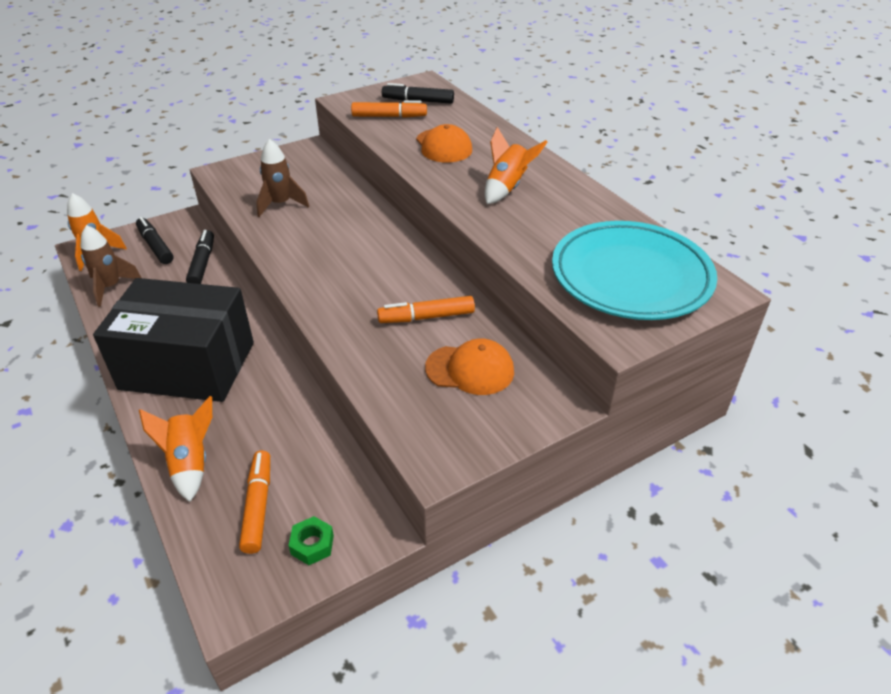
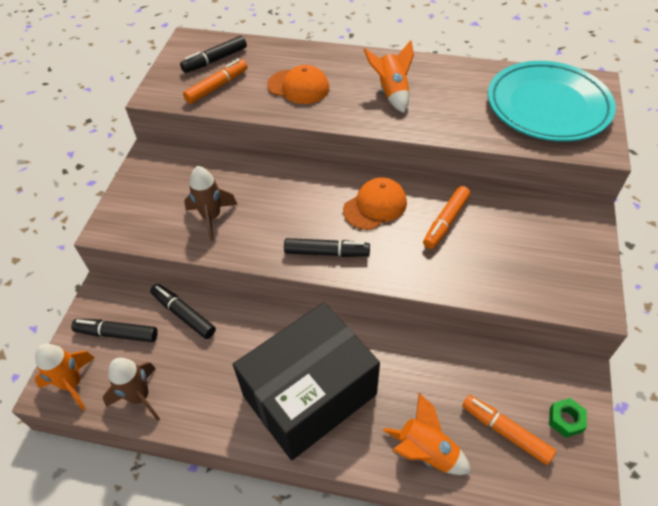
camera: 45 degrees left, 10 degrees up
(309, 273) = (327, 252): none -> black marker
(470, 369) = (520, 234): orange cap -> orange cap (375, 206)

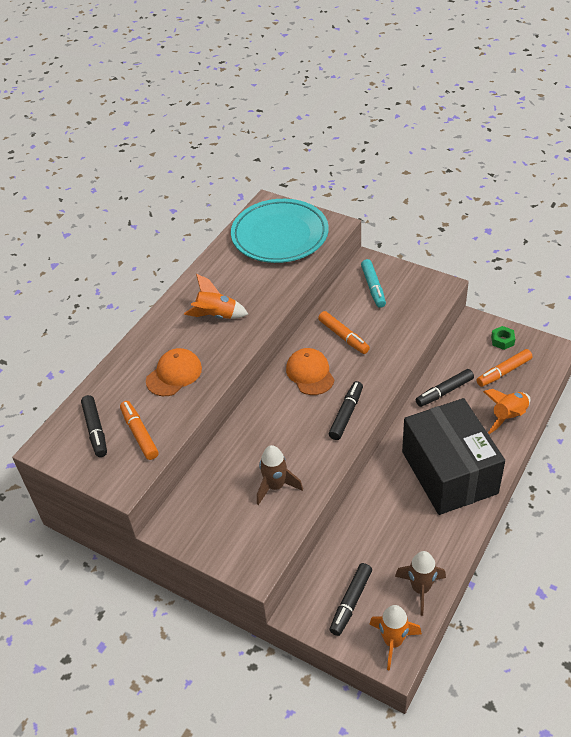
camera: 70 degrees left, 5 degrees down
(184, 314) = (347, 547): black marker -> black marker (444, 392)
(545, 231) = (373, 287): none -> turquoise marker

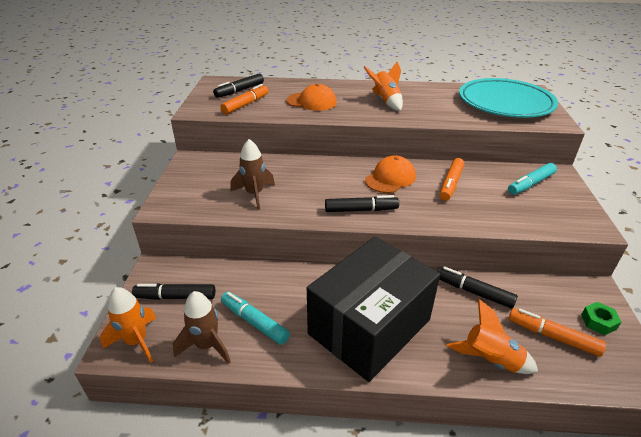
camera: 60 degrees right, 10 degrees down
(409, 548) = (254, 322): none -> turquoise marker

